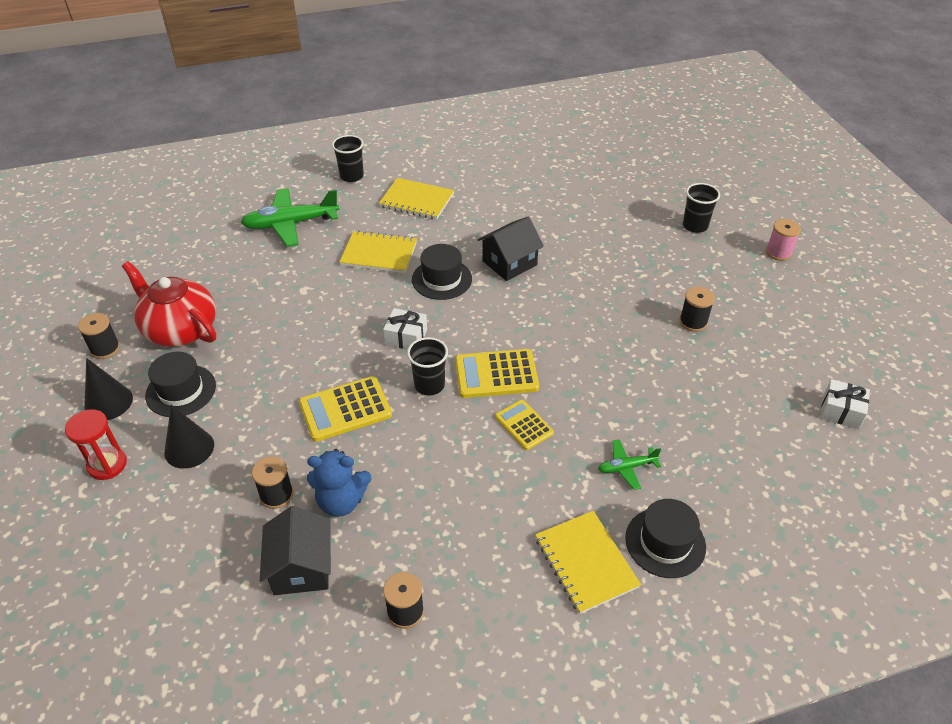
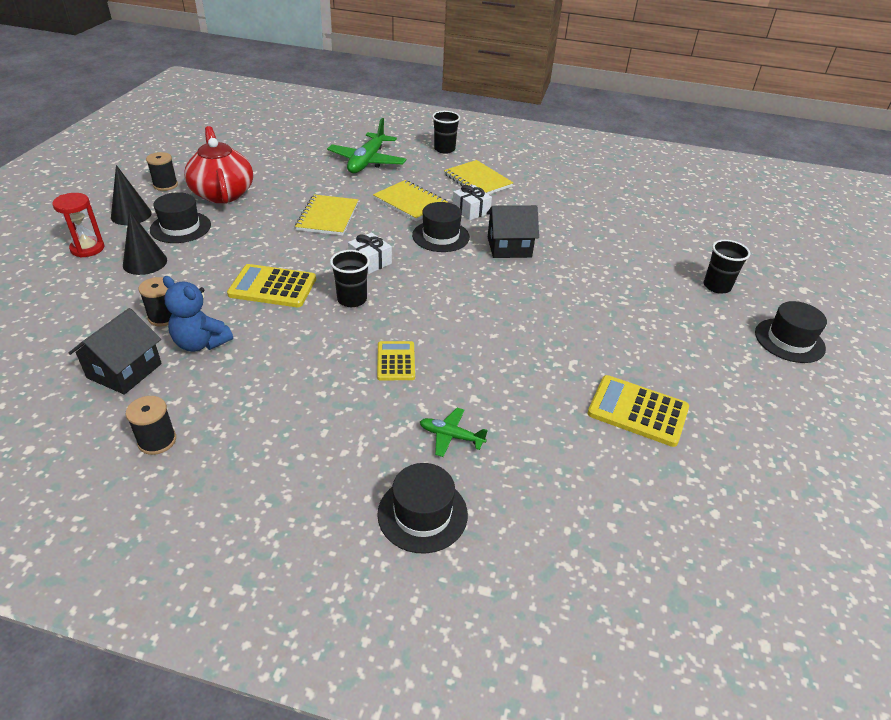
camera: 30 degrees right, 5 degrees down
(290, 224) = (367, 161): green plane -> green plane turned 90 degrees counterclockwise
(496, 374) = (413, 316): yellow calculator -> yellow calculator (637, 411)
(586, 562) = (334, 489): yellow notebook -> yellow notebook (328, 217)
(693, 322) = (637, 357): black spool -> none
(778, 252) = (789, 340): pink spool -> black hat
(841, 411) = (728, 502): white gift -> white gift (471, 210)

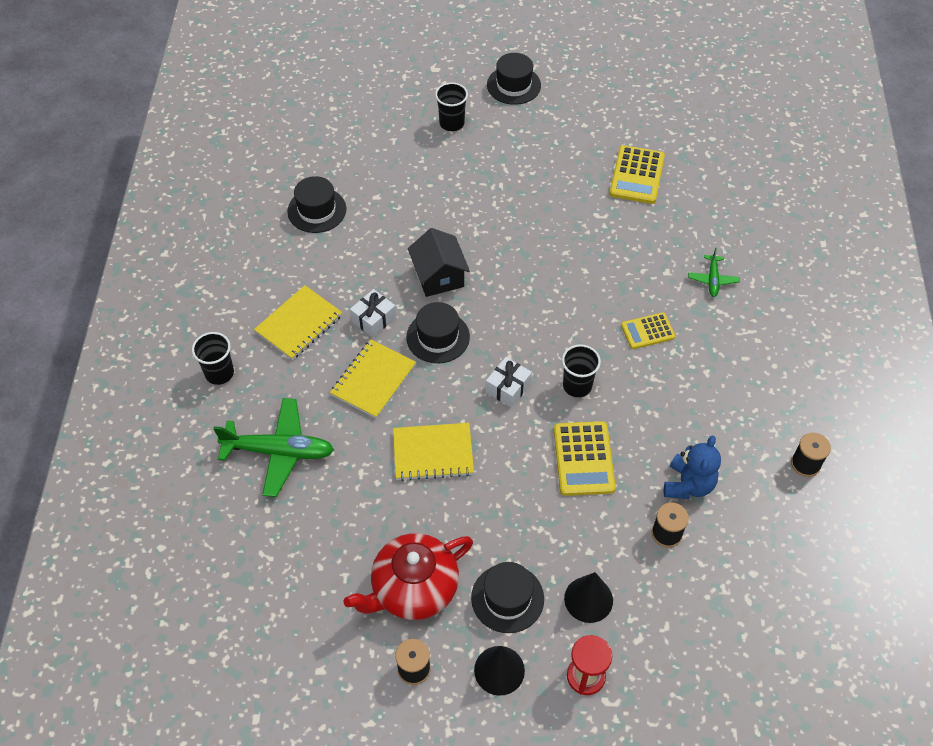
camera: 100 degrees left, 15 degrees up
(124, 371) = (747, 528): black house -> none
(422, 514) = (786, 283): black hat -> black hat (317, 210)

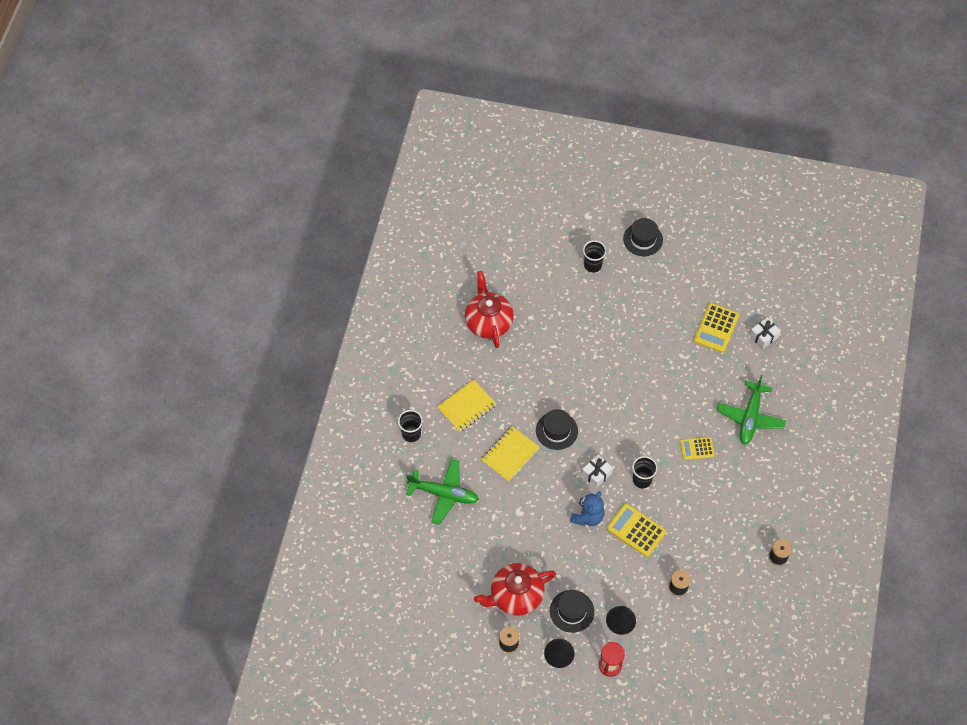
camera: 10 degrees right, 5 degrees up
(317, 210) = (488, 322): black hat -> red teapot
(373, 319) = (516, 411): white gift -> white gift (763, 336)
(433, 453) = (541, 510): yellow notebook -> none
(439, 276) = (564, 386): black house -> none
(583, 459) = (636, 530): yellow calculator -> yellow calculator turned 120 degrees clockwise
(688, 484) = (699, 558): blue teddy bear -> blue teddy bear (587, 517)
(712, 280) = (750, 417): green plane -> green plane, size x1.99

